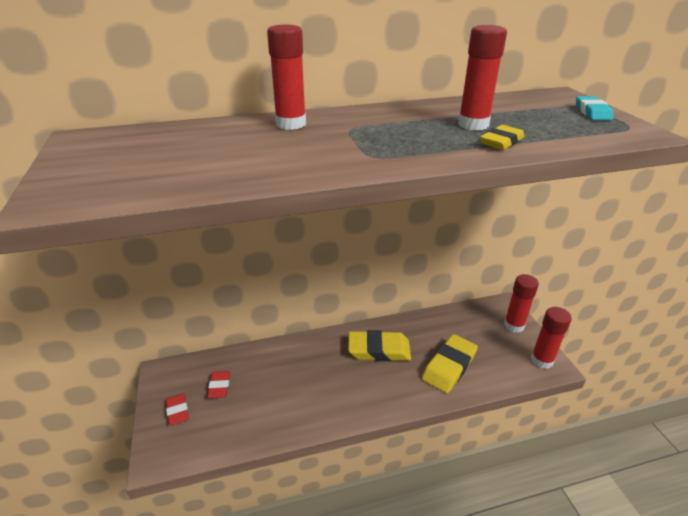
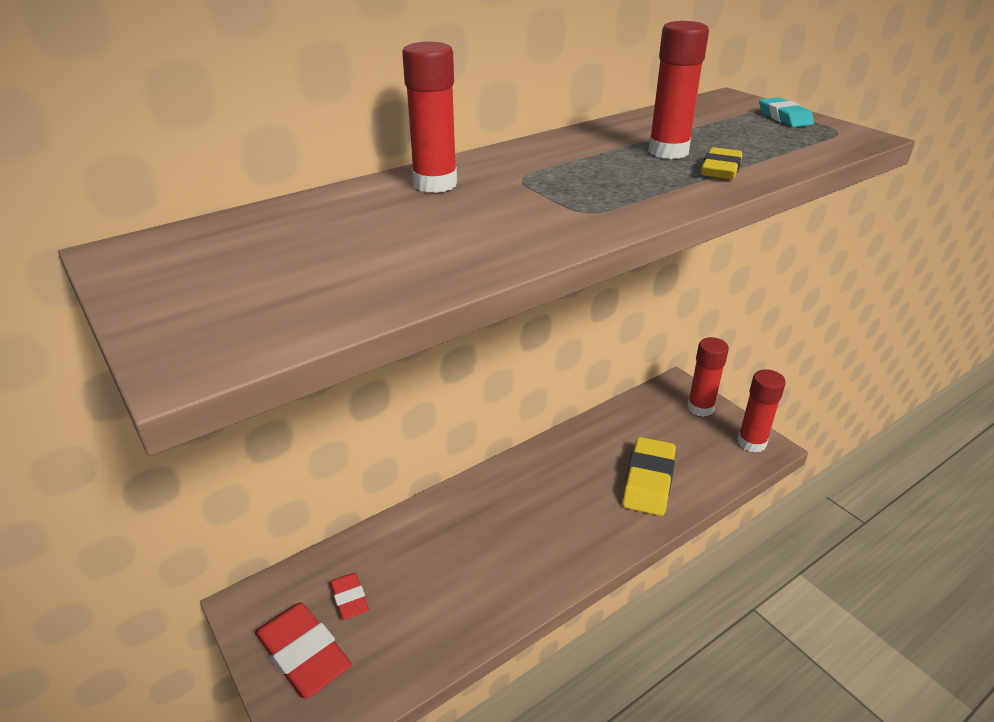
camera: 20 degrees left, 0 degrees up
(177, 411) = (303, 654): red eraser -> red eraser, size x1.82
(379, 350) = (550, 484): yellow eraser -> none

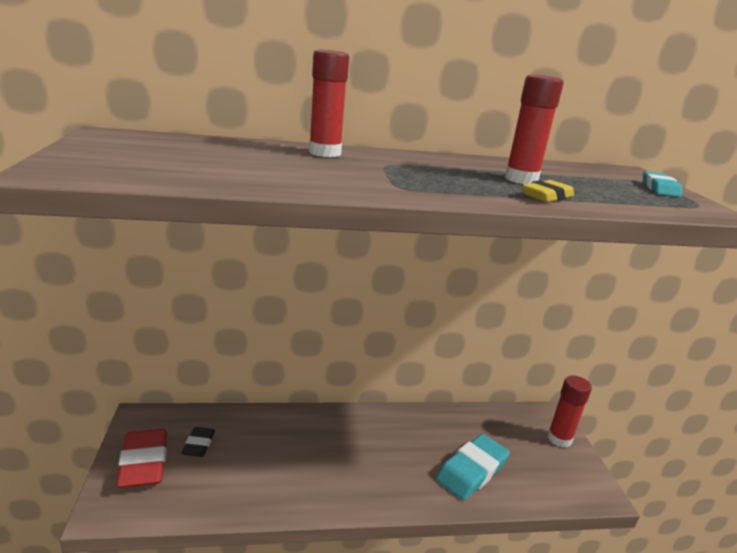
camera: 25 degrees right, 10 degrees down
(349, 599) = (199, 444): red eraser -> black eraser
(648, 480) = (472, 470): yellow eraser -> turquoise eraser
(751, 443) = (587, 484): red glue stick -> none

